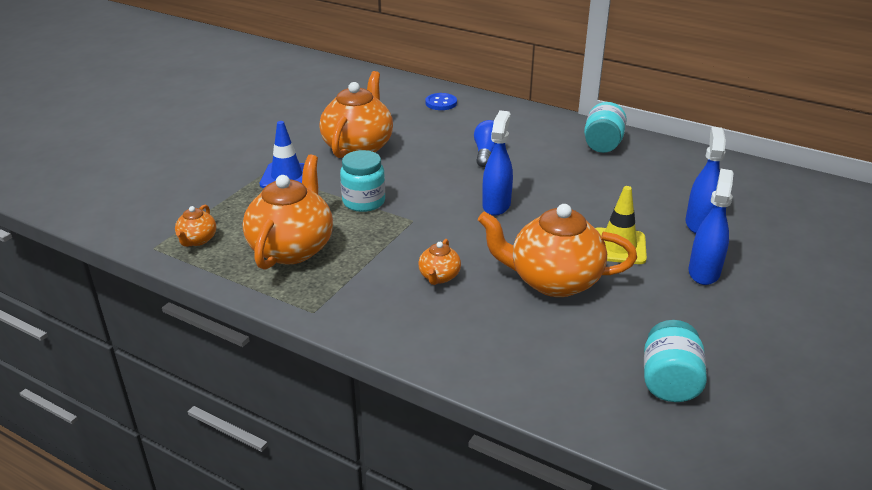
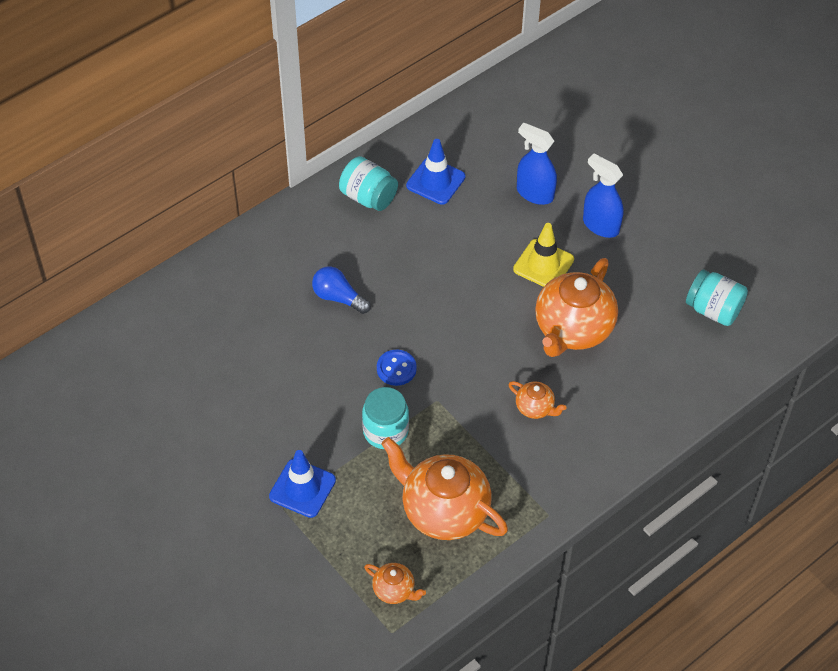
camera: 70 degrees left, 20 degrees up
(358, 147) = (268, 407): orange teapot -> none
(441, 103) = (202, 299): blue button -> blue button (396, 369)
(496, 205) = (440, 326): blue spray bottle -> none
(654, 170) = (435, 181): none -> blue traffic cone

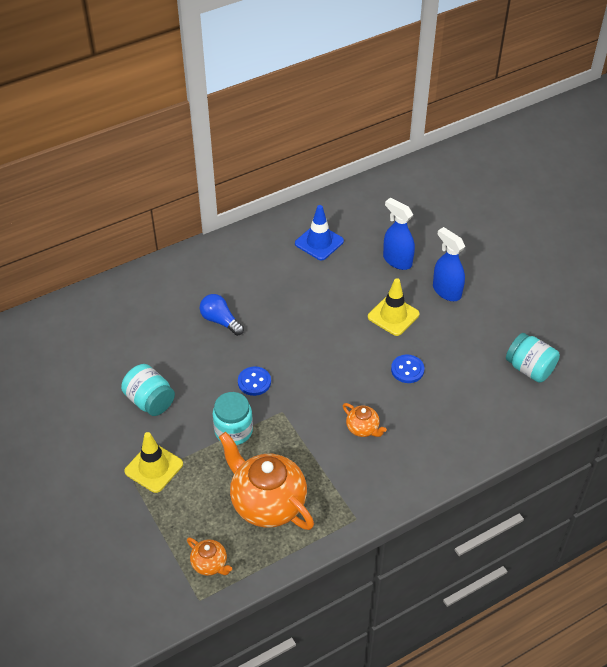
camera: 10 degrees right, 5 degrees down
(302, 488) = (154, 468): blue traffic cone -> yellow traffic cone
(368, 197) = (263, 248): turquoise jar -> turquoise jar (150, 401)
(573, 330) = (407, 370): orange teapot -> blue button

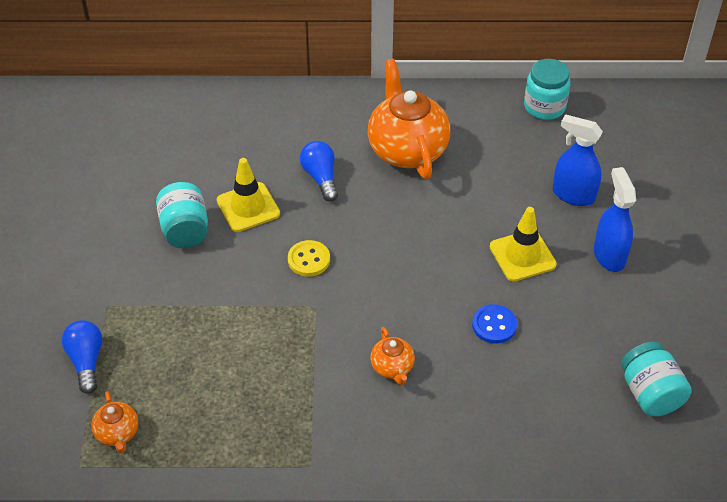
camera: 30 degrees right, 0 degrees up
(148, 526) = (86, 361): none -> blue light bulb
(154, 468) = (137, 302): yellow traffic cone -> yellow traffic cone (248, 207)
(233, 431) = (248, 302): turquoise jar -> turquoise jar (544, 107)
(254, 382) = (309, 259): blue button -> yellow button
(267, 503) = (225, 398): orange teapot -> orange teapot (407, 149)
(319, 242) = (494, 137): blue traffic cone -> none
(397, 260) = (573, 195): blue spray bottle -> blue spray bottle turned 45 degrees counterclockwise

